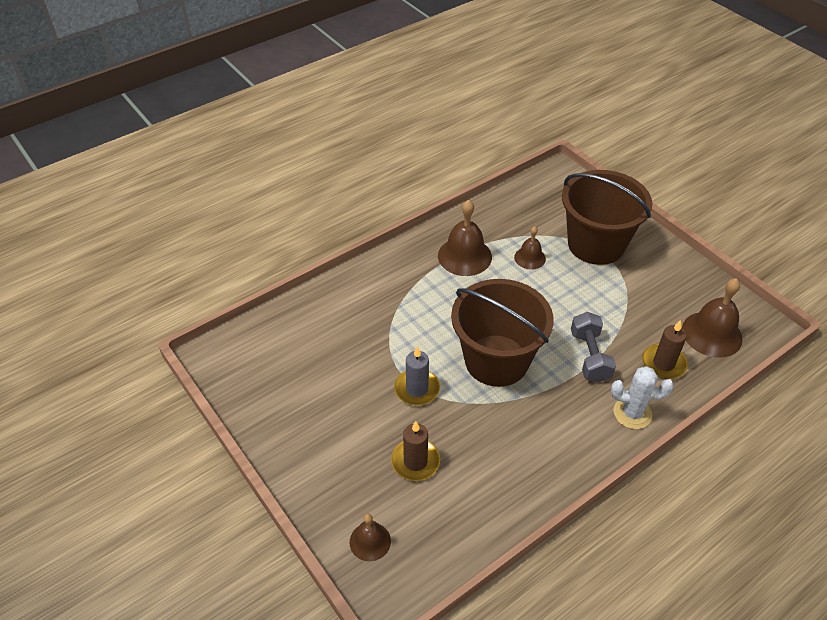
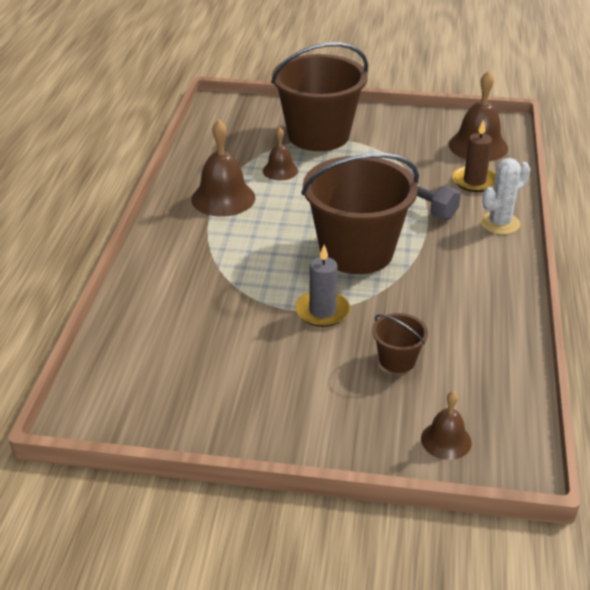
camera: 45 degrees left, 10 degrees down
(415, 461) = (397, 360): brown candle -> brown bucket

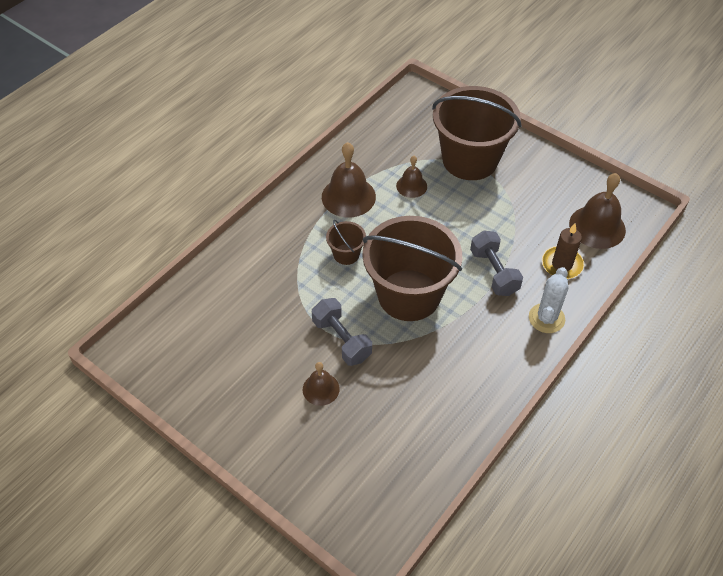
camera: 30 degrees right, 15 degrees up
(322, 311) = (341, 340): grey candle -> grey dumbbell
(397, 360) = (361, 411): brown bucket -> brown bucket (346, 254)
(446, 440) = (341, 498): brown bell -> brown bell (321, 389)
(499, 223) = (546, 318): white cactus -> white cactus turned 60 degrees counterclockwise

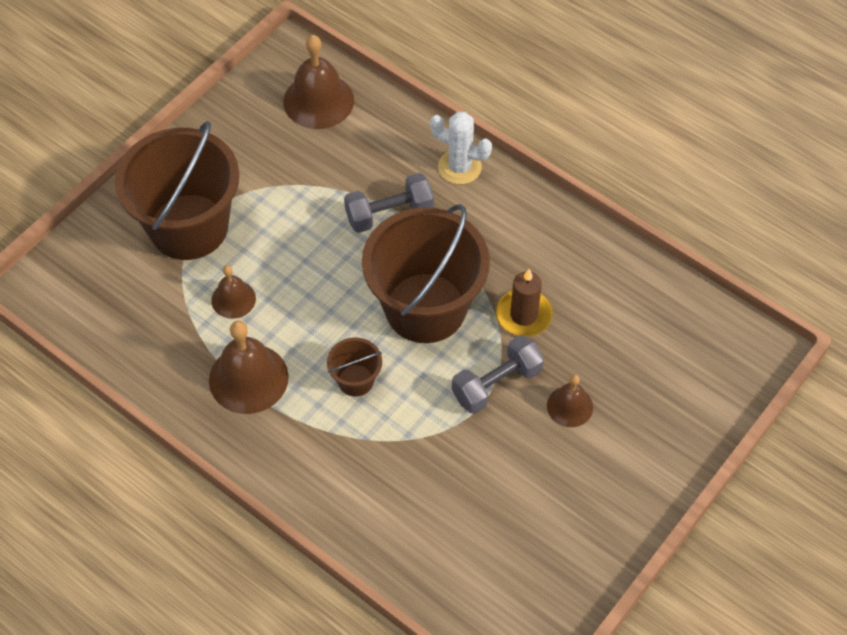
camera: 90 degrees left, 5 degrees up
(562, 264) = (378, 143): brown candle -> brown candle (523, 315)

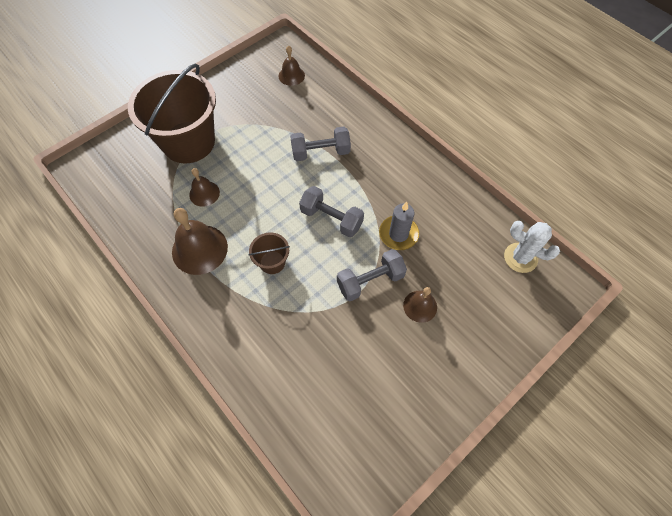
camera: 10 degrees right, 5 degrees up
(318, 101) = (291, 75): brown bell -> brown bell, size x0.58
(425, 308) = (331, 219): brown bucket -> grey dumbbell
(459, 167) = (373, 129): white cactus -> white cactus (520, 258)
(523, 315) = (398, 234): brown candle -> grey candle

